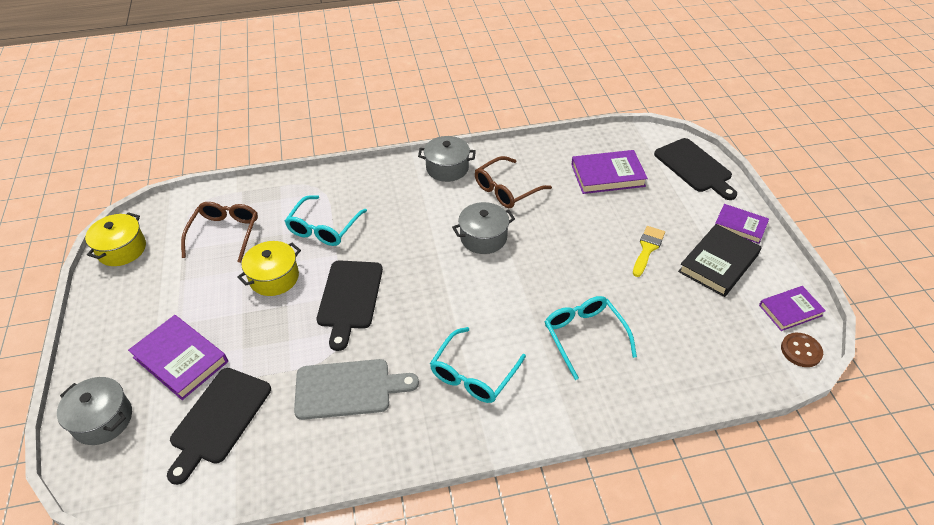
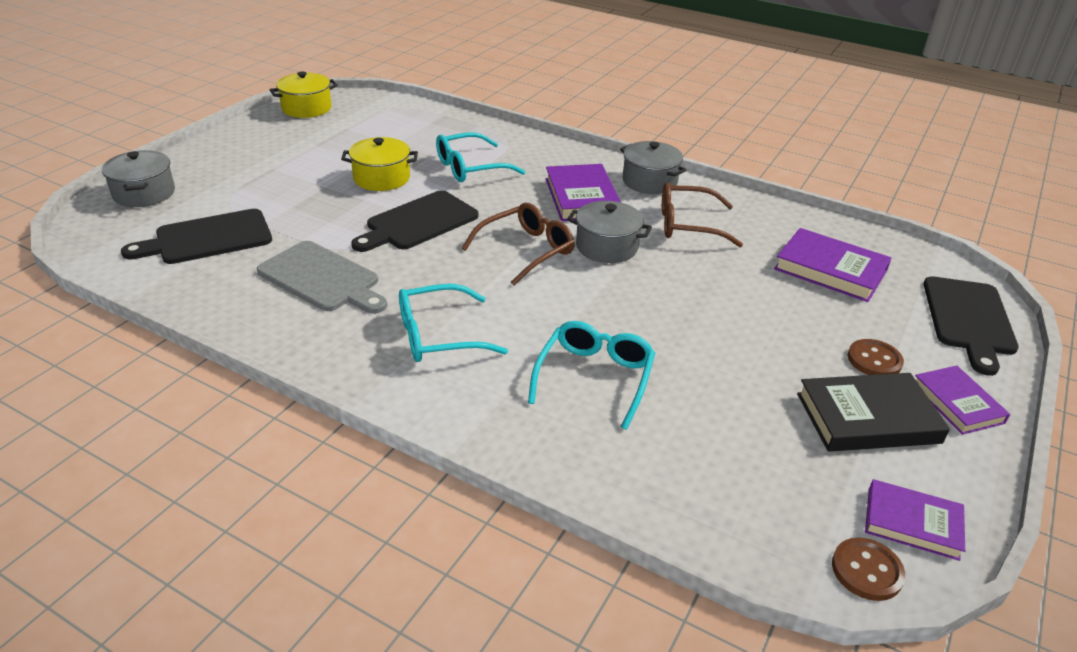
camera: 40 degrees right, 10 degrees down
(180, 359) = (241, 189): purple book -> purple book (581, 198)
(225, 233) = (389, 134): brown glasses -> brown glasses (526, 250)
(647, 248) = (787, 353): yellow brush -> none
(685, 224) = (874, 360): none -> brown button

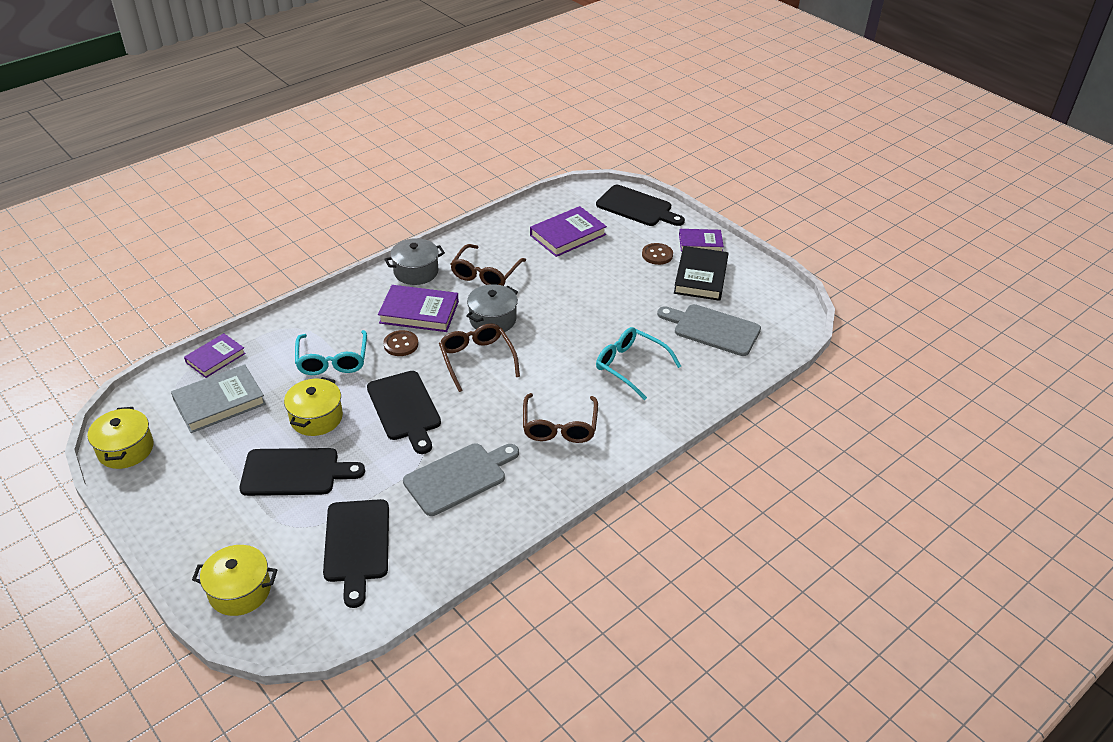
camera: 70 degrees left, 5 degrees up
(144, 193) = (240, 591): grey pot -> yellow pot
(301, 185) = (295, 472): none -> black cutting board
(381, 130) = (219, 402): none -> grey book
(438, 336) = (559, 427): turquoise glasses -> brown glasses
(746, 454) = (713, 329): none -> grey cutting board
(867, 570) = (796, 320): brown button -> brown button (401, 344)
(912, 523) = (773, 294): purple book -> purple book (215, 358)

